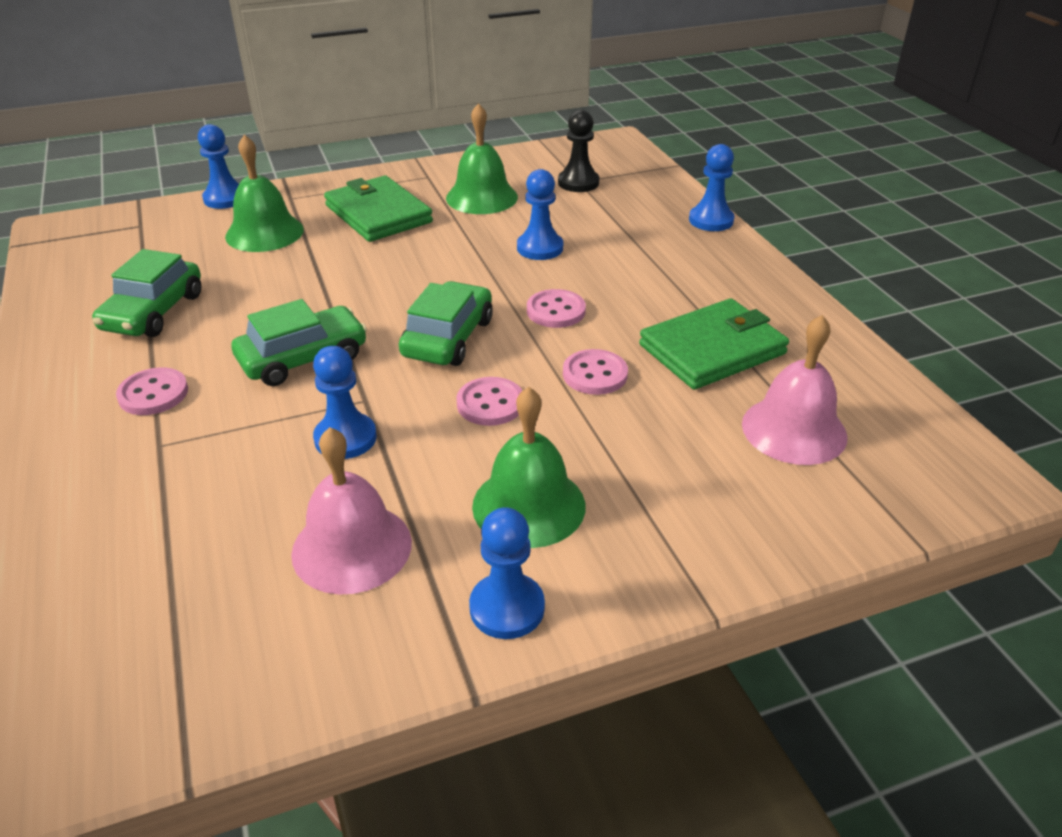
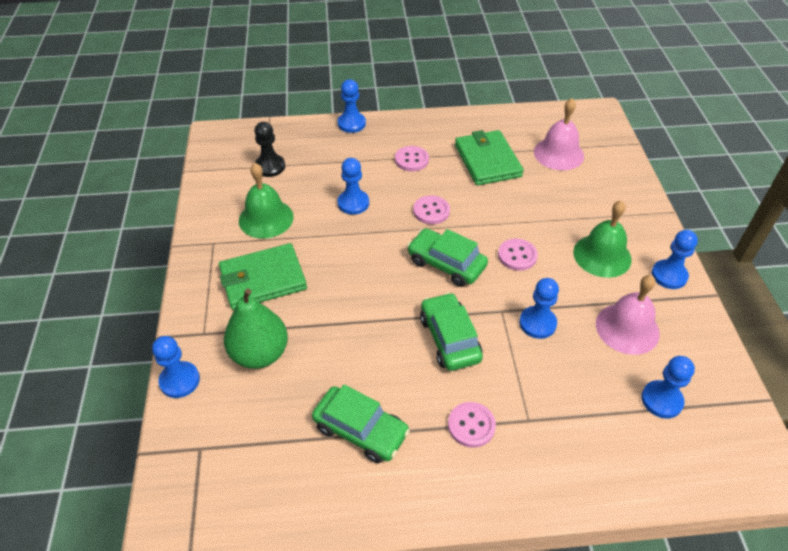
camera: 75 degrees left, 10 degrees up
(190, 599) = (661, 400): none -> blue pawn
(264, 232) = (260, 354): green bell -> green pear
(595, 374) = (499, 209): pink button -> pink button (411, 160)

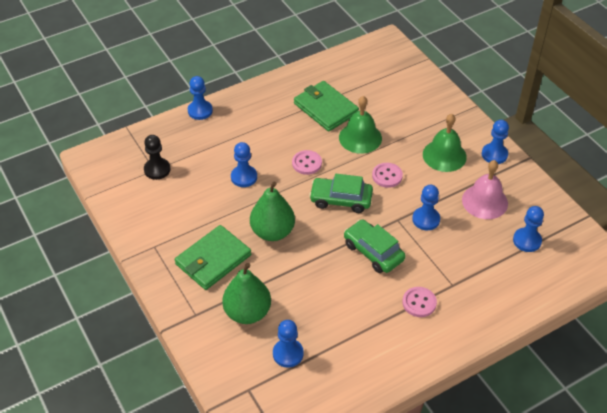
camera: 25 degrees left, 0 degrees up
(180, 380) = (202, 353): blue pawn -> blue pawn (288, 354)
(266, 218) = (183, 212): green bell -> green bell (360, 137)
(346, 272) = (272, 232): none -> green pear
(361, 430) = (350, 334): green car -> none
(411, 160) = (267, 126): pink button -> none
(558, 153) = (375, 85): pink bell -> none

